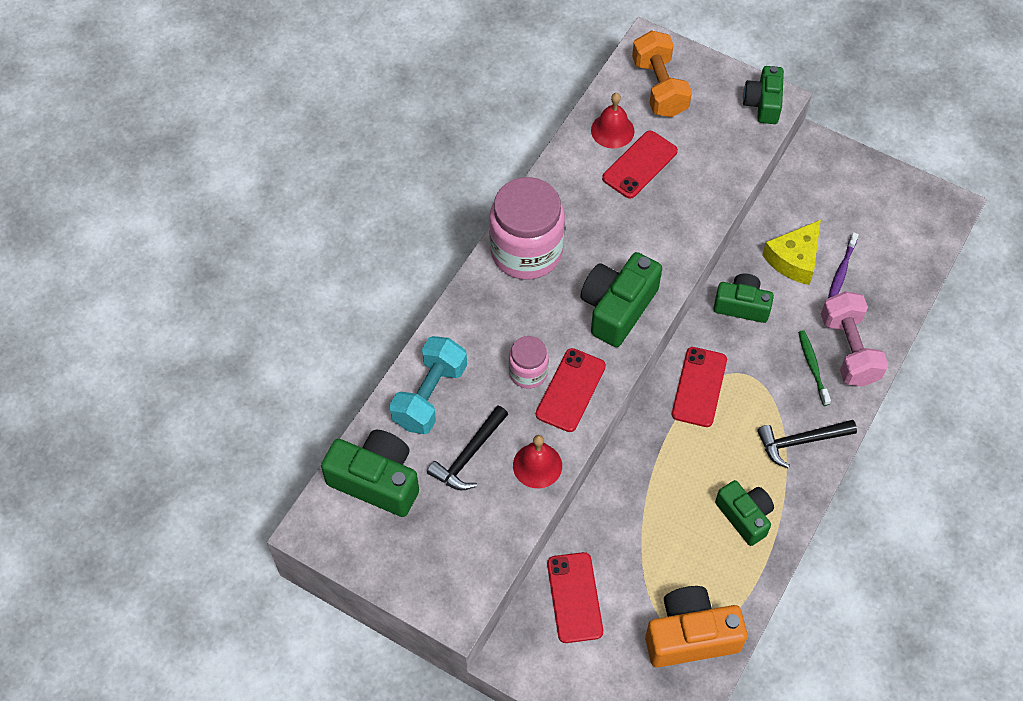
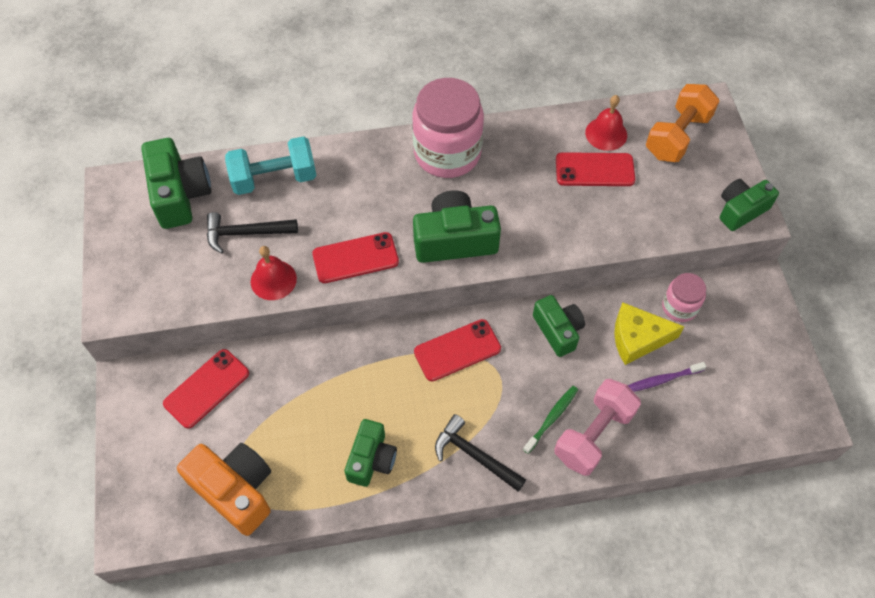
camera: 50 degrees right, 0 degrees up
(528, 372) = (346, 222): pink jar -> pink jar (679, 307)

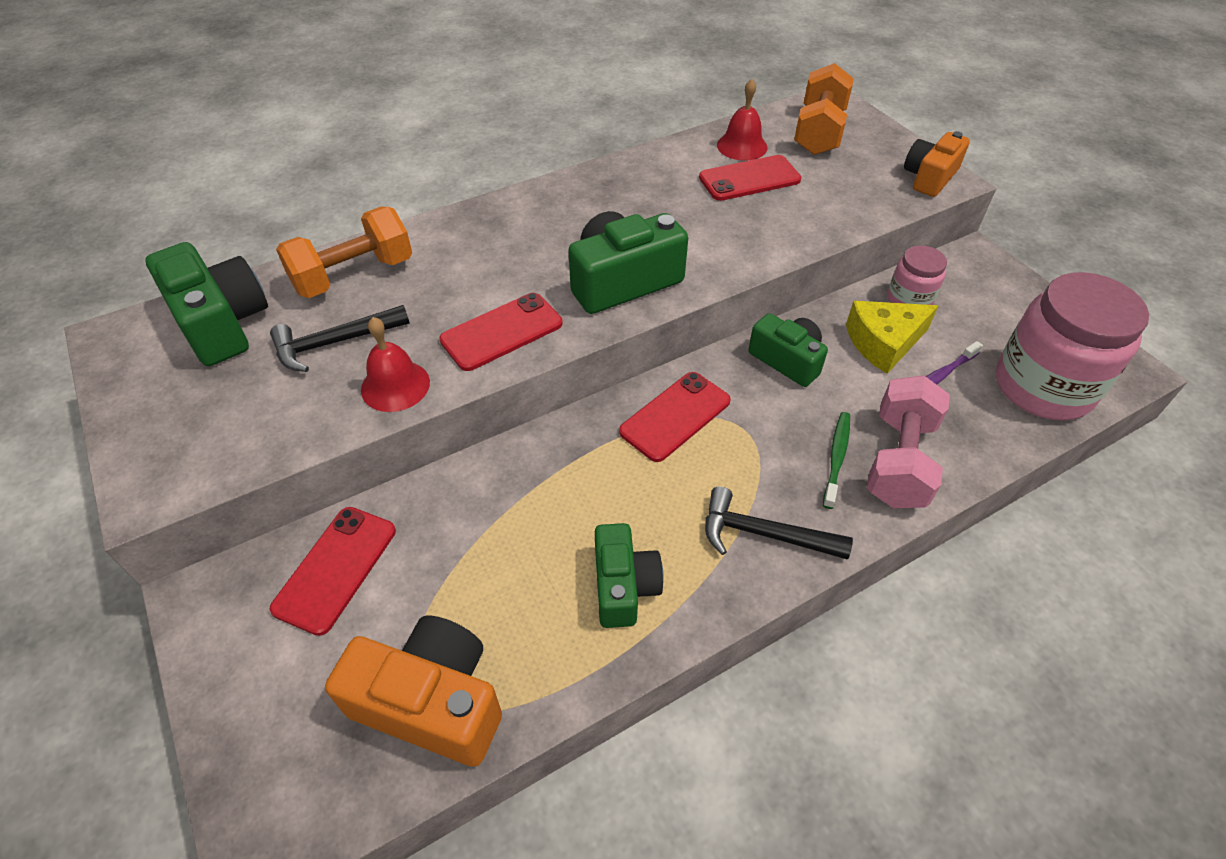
camera: 20 degrees left, 10 degrees down
(274, 178) = (354, 275): turquoise dumbbell -> orange dumbbell
(447, 153) = (569, 201): pink jar -> pink jar (1043, 387)
(741, 210) = (929, 178): green camera -> orange camera

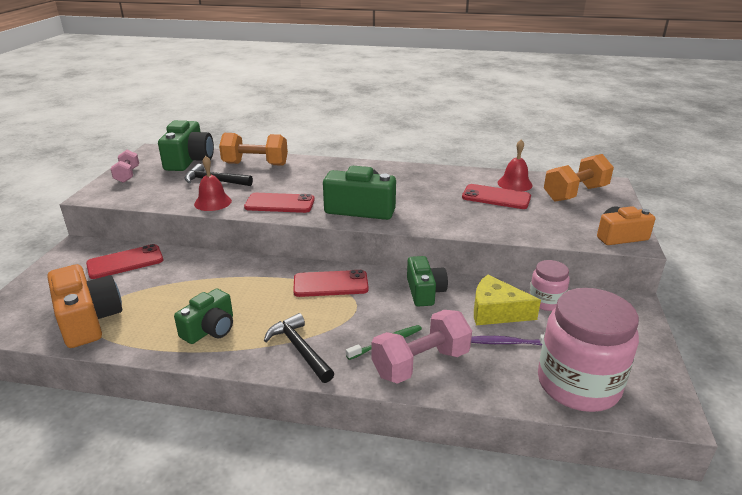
camera: 40 degrees right, 20 degrees down
(148, 414) = (127, 175): none -> pink dumbbell

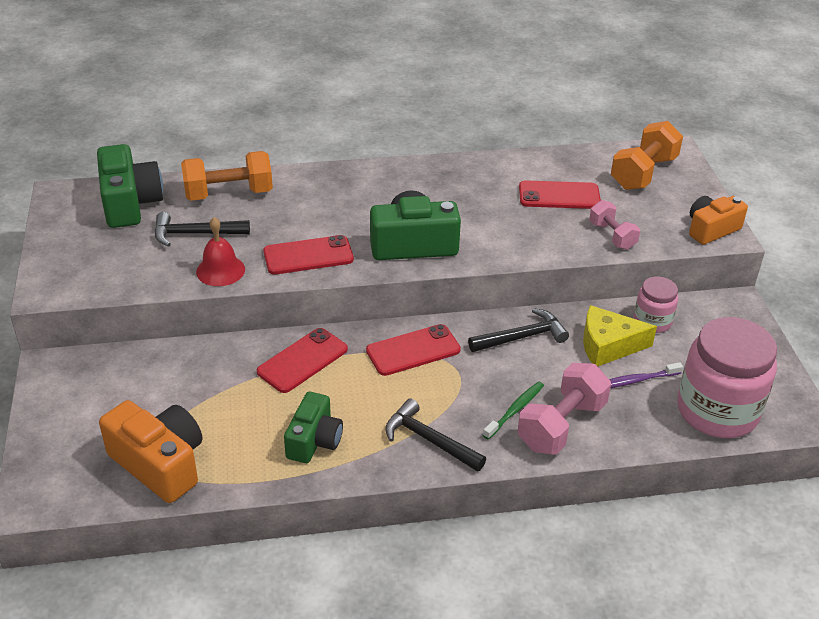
camera: 20 degrees left, 10 degrees up
(125, 262) = (138, 375): red phone -> red phone (302, 360)
(127, 175) = (63, 246): pink dumbbell -> pink dumbbell (612, 236)
(424, 291) = (522, 337): green camera -> black hammer
(514, 184) = (570, 169): red bell -> none

